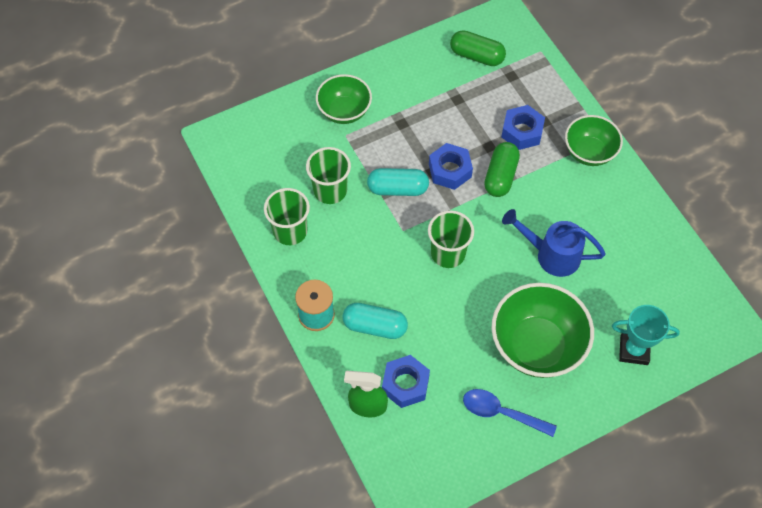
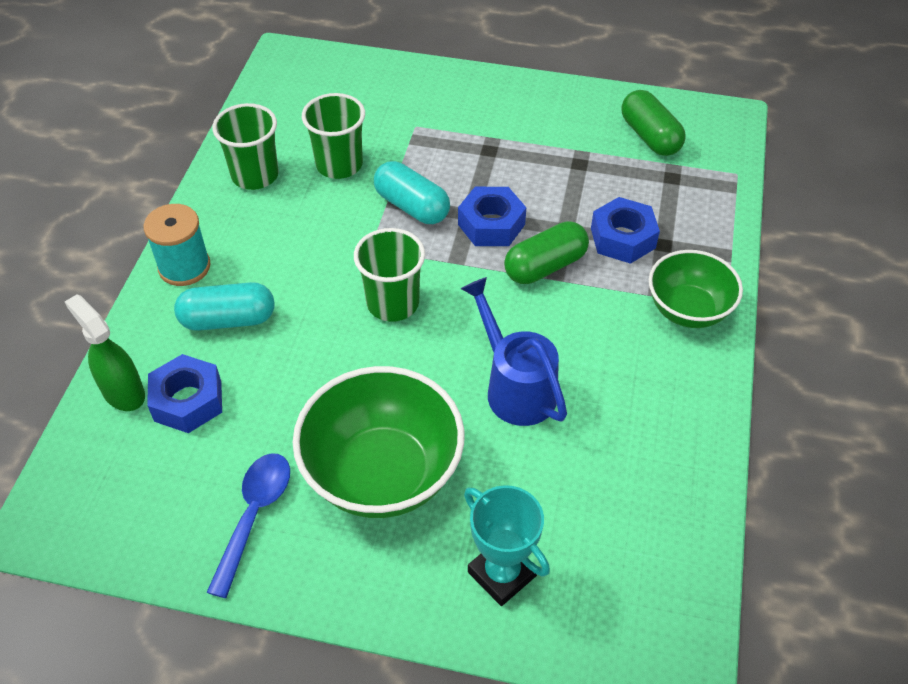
camera: 40 degrees right, 10 degrees down
(344, 111) = (440, 105): green bowl -> none
(375, 326) = (228, 319): turquoise capsule -> turquoise capsule turned 60 degrees counterclockwise
(501, 413) = (254, 515): blue spoon -> blue spoon turned 45 degrees clockwise

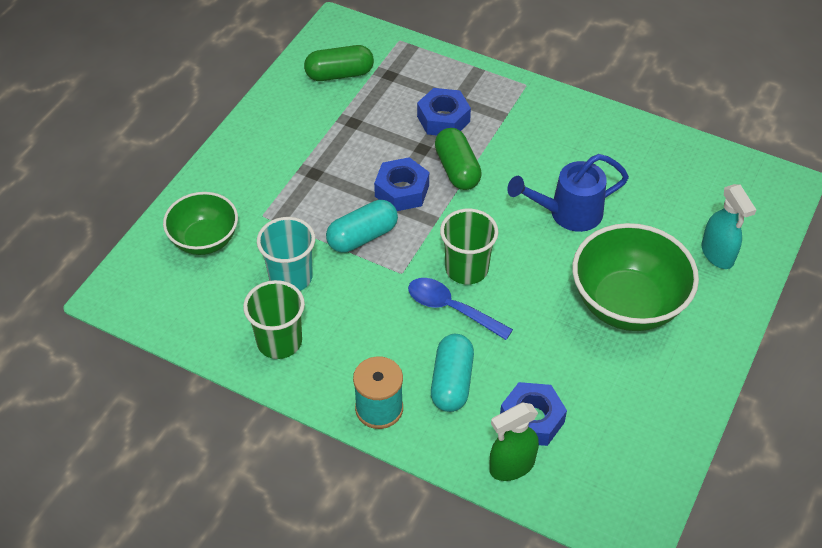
camera: 75 degrees left, 0 degrees up
(254, 515) = (649, 387): blue spoon -> blue spoon (451, 308)
(339, 165) = (290, 277): green cup -> turquoise cup
(502, 574) = (717, 254): turquoise trophy -> turquoise spray bottle
(688, 310) = (523, 104): green bowl -> green bowl (205, 240)

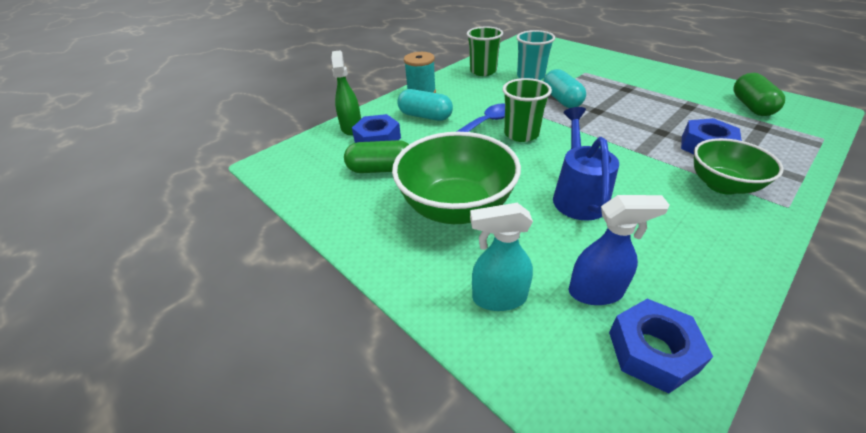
camera: 110 degrees right, 10 degrees down
(205, 240) = (565, 57): green bowl -> green bowl (722, 185)
(402, 191) = (608, 118): blue nut -> blue nut (652, 351)
(457, 169) = (636, 144): green capsule -> green capsule (381, 169)
(681, 199) = (596, 292): none -> blue spray bottle

